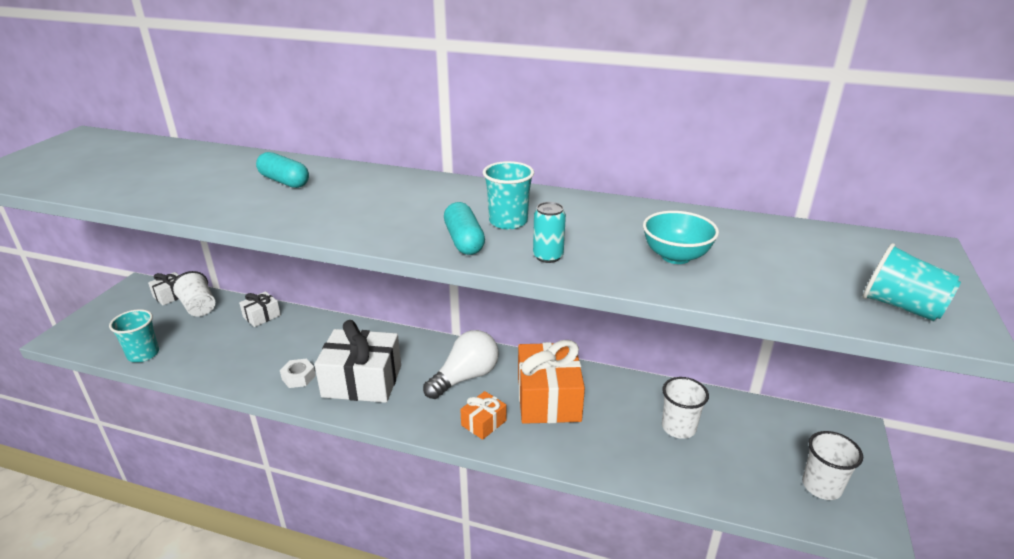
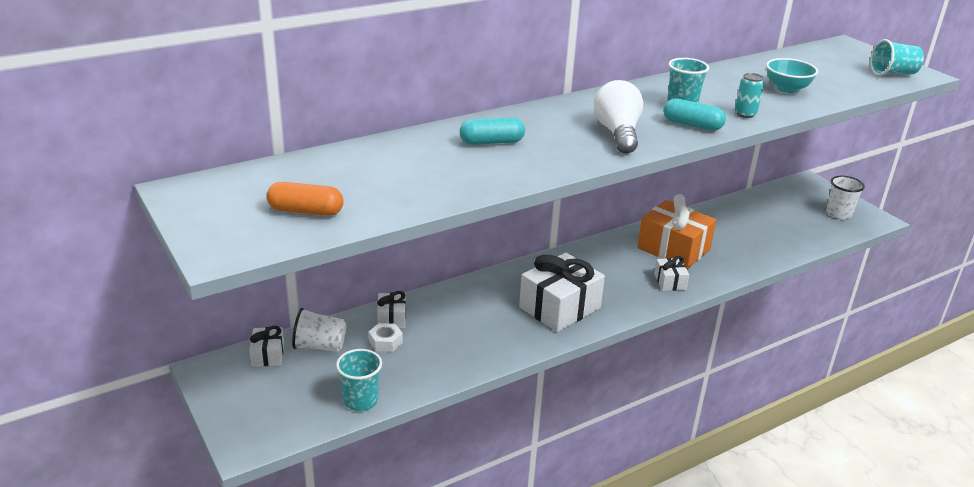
camera: 50 degrees left, 0 degrees up
(78, 172) = (306, 211): none -> orange capsule
(298, 377) = (515, 333): white nut -> white nut (385, 342)
(465, 377) = (611, 266): white light bulb -> white light bulb (617, 133)
(483, 423) = (670, 282): orange gift -> white gift
(678, 427) = (751, 224): white cup -> none

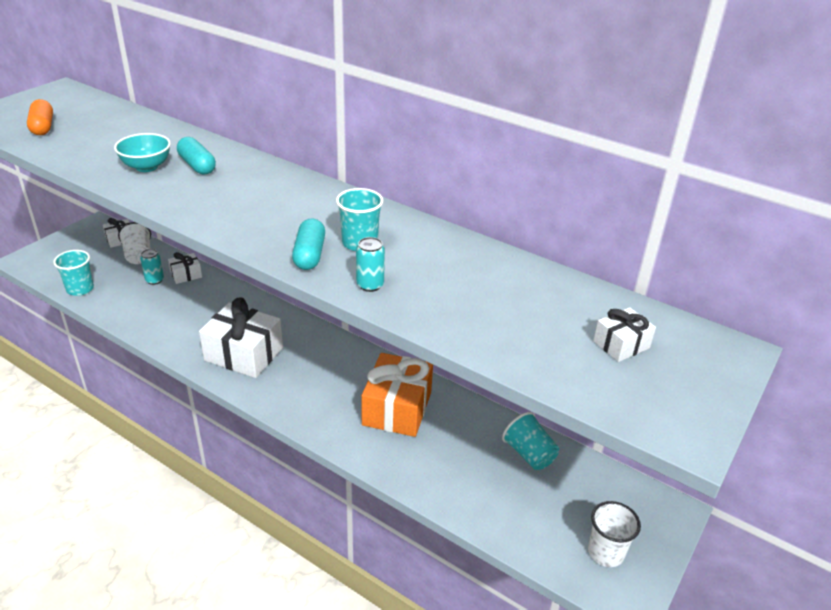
camera: 65 degrees right, 5 degrees up
(385, 342) = (154, 280): white nut -> turquoise can
(617, 133) = (257, 217): white light bulb -> none
(670, 282) = (329, 416): white gift -> white gift (621, 344)
(787, 89) = (483, 308): turquoise bowl -> turquoise bowl (146, 167)
(893, 73) = (652, 403): turquoise cup -> turquoise cup (529, 454)

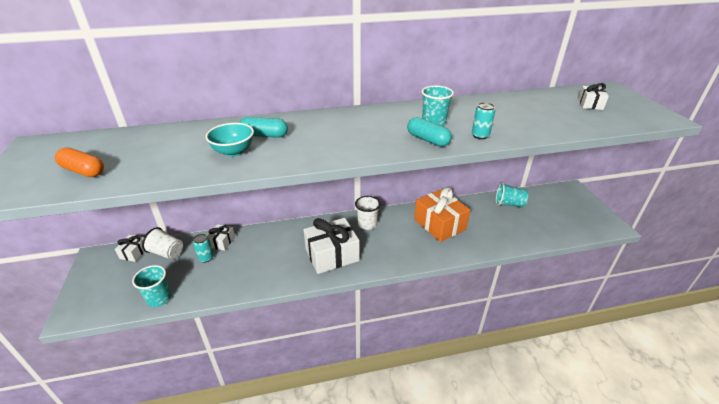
camera: 45 degrees left, 0 degrees up
(605, 552) = (583, 217): white cup -> white cup (367, 224)

